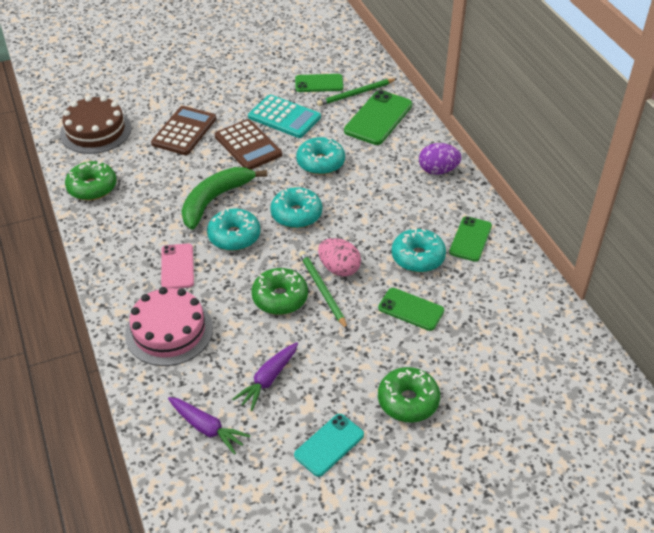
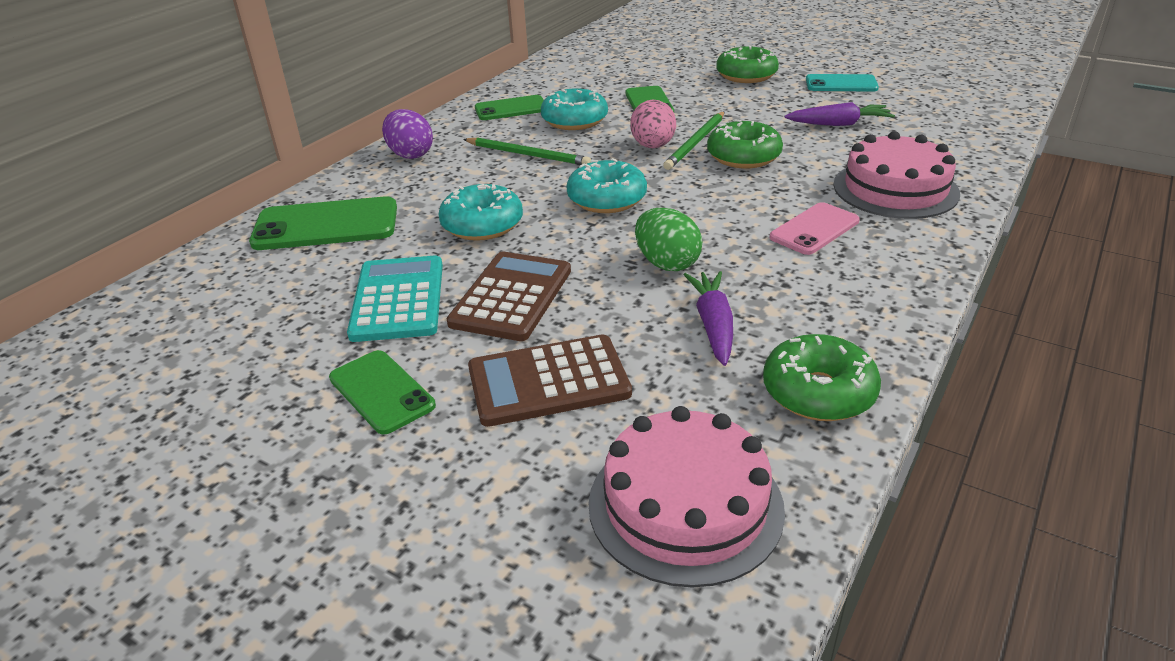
camera: 125 degrees left, 10 degrees down
(95, 131) = (685, 505): brown cake -> pink cake
(207, 428) = (934, 126): purple carrot -> purple carrot (713, 325)
(215, 200) = (667, 263): green banana -> green egg
(234, 236) = (706, 219): turquoise donut -> none
(319, 83) = (261, 311): green phone -> green phone (382, 392)
(356, 94) = (269, 266): green pencil -> green pencil (528, 155)

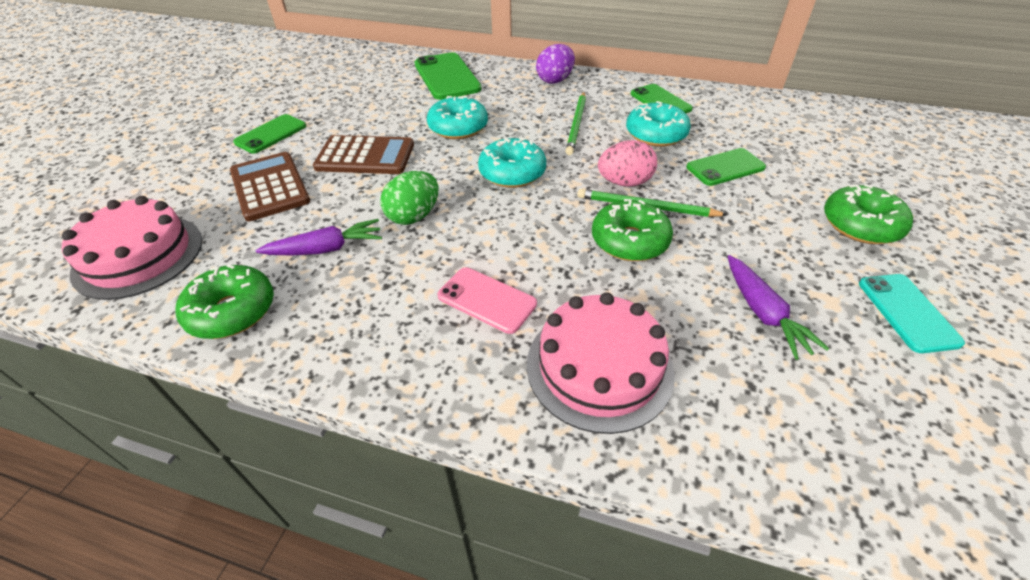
camera: 75 degrees right, 10 degrees up
(398, 299) = (362, 118): turquoise calculator -> none

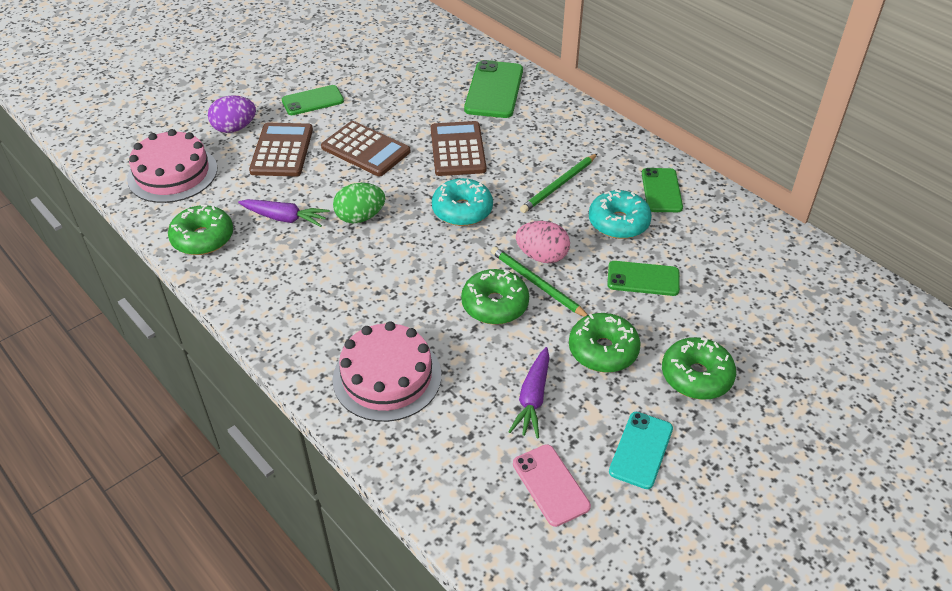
camera: 30 degrees right, 0 degrees up
(458, 127) = (458, 149): turquoise donut -> brown calculator
(486, 300) = (356, 301): pink phone -> pink phone (550, 485)
(555, 80) = (587, 129): purple egg -> purple egg (235, 128)
(766, 238) = (603, 350): none -> green donut

